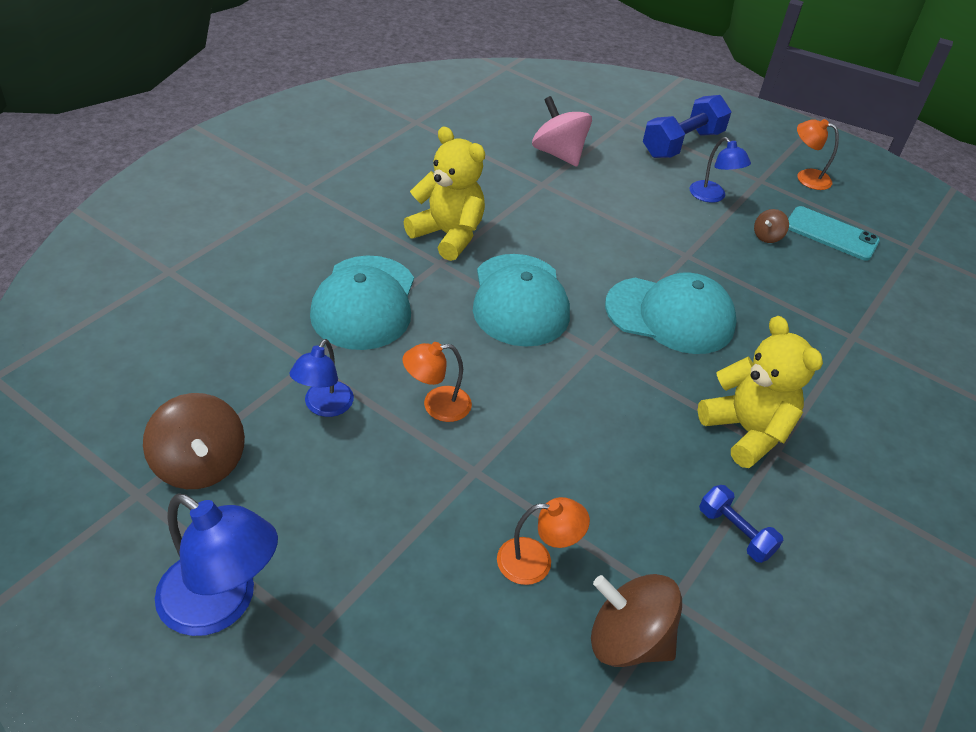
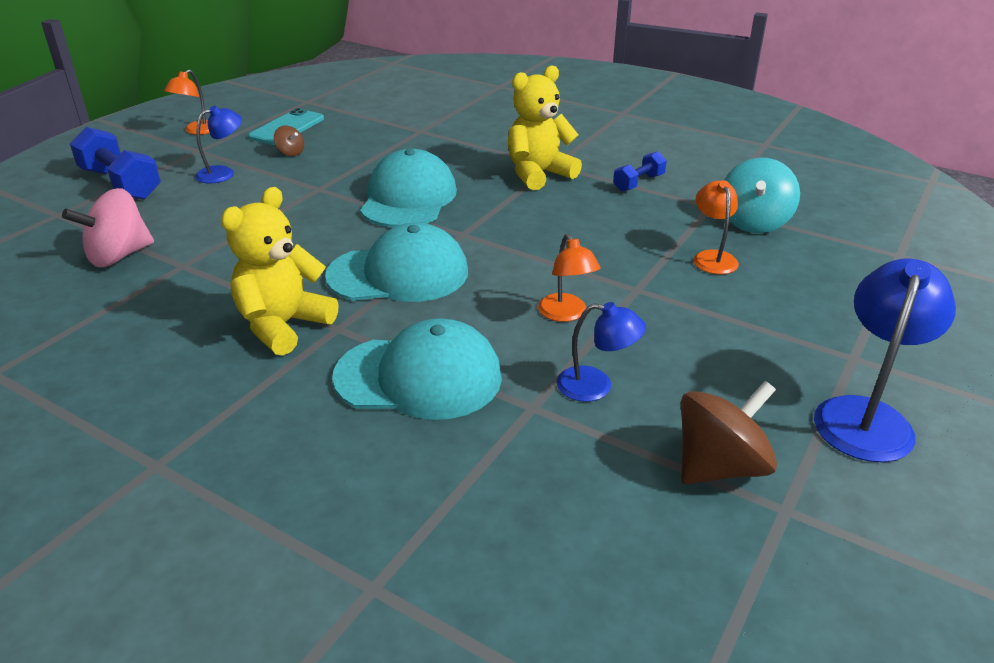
camera: 90 degrees left, 10 degrees down
(627, 640) = (753, 222): brown spinning top -> turquoise spinning top

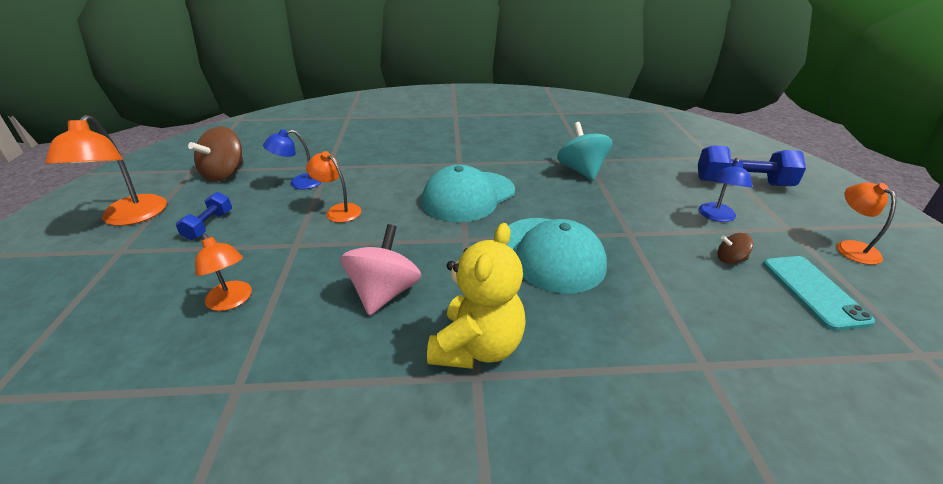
camera: 145 degrees right, 0 degrees up
(119, 256) = (626, 152): pink spinning top -> pink spinning top (384, 293)
(283, 325) = (486, 156): yellow teddy bear -> none
(419, 377) = (393, 160): turquoise cap -> none
(638, 183) = (346, 392): blue dumbbell -> blue dumbbell (209, 225)
(753, 222) = (178, 378): turquoise spinning top -> turquoise spinning top (581, 171)
(866, 416) = (129, 217): blue lamp -> orange lamp

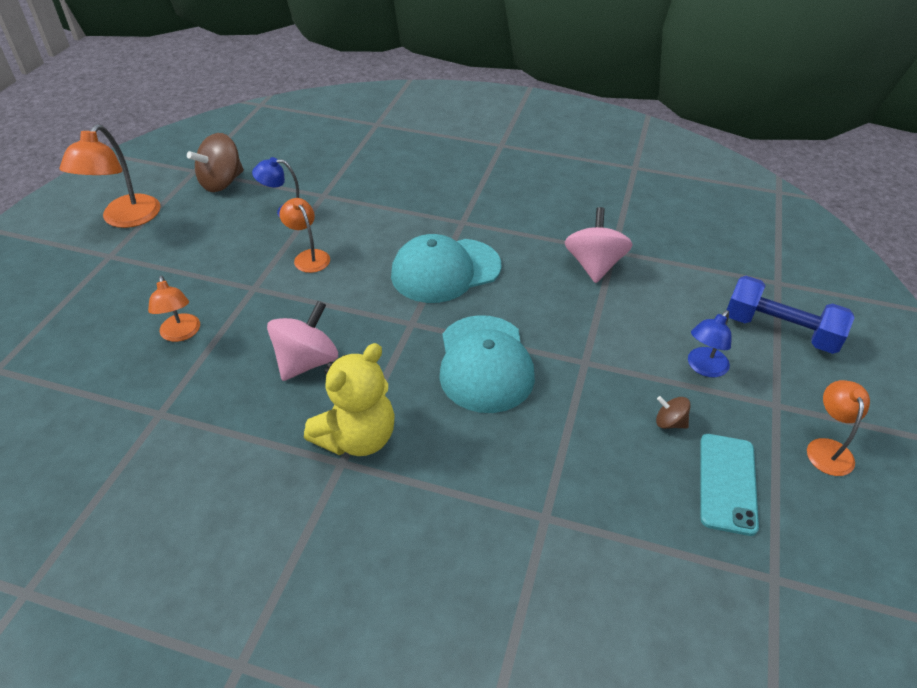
camera: 20 degrees right, 10 degrees up
(209, 225) = (188, 245): blue dumbbell -> none
(581, 171) = (594, 265): turquoise spinning top -> pink spinning top

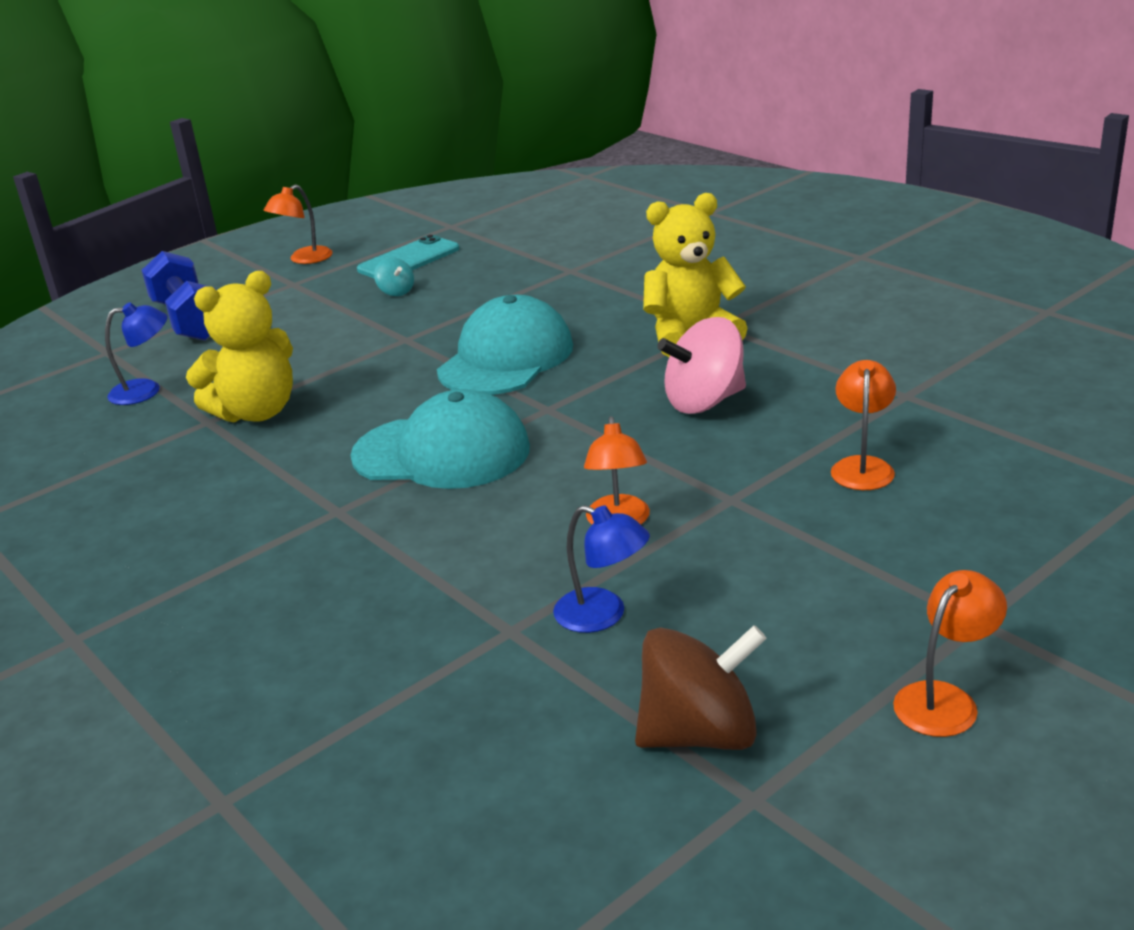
camera: 145 degrees left, 15 degrees down
(125, 219) = (945, 699): orange lamp -> orange lamp, size x0.61
(594, 265) = (256, 412): pink spinning top -> yellow teddy bear
(669, 422) = (396, 292): brown spinning top -> turquoise spinning top
(703, 368) = (306, 313): blue lamp -> blue lamp (146, 390)

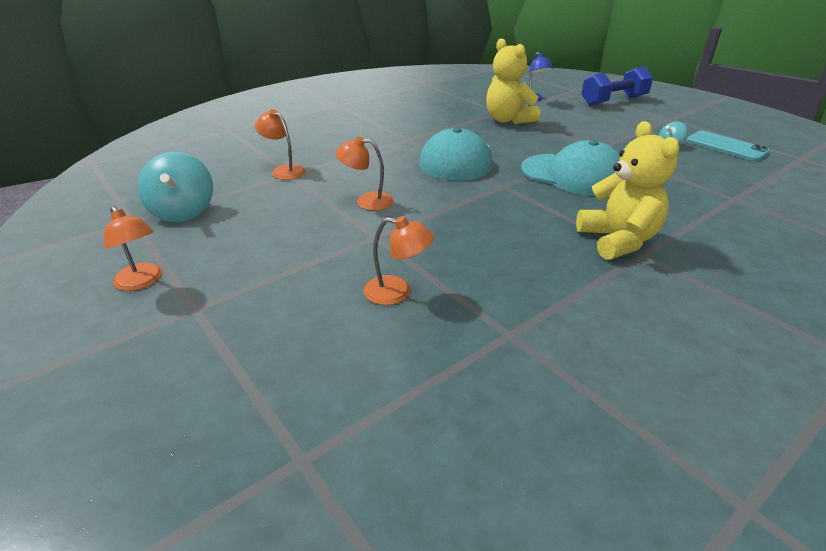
camera: 90 degrees right, 5 degrees up
(304, 259) = (711, 120): orange lamp -> orange lamp (284, 170)
(603, 615) = (286, 194): blue lamp -> none
(700, 733) = (183, 212): brown spinning top -> turquoise spinning top
(704, 402) = (507, 238): pink spinning top -> none

